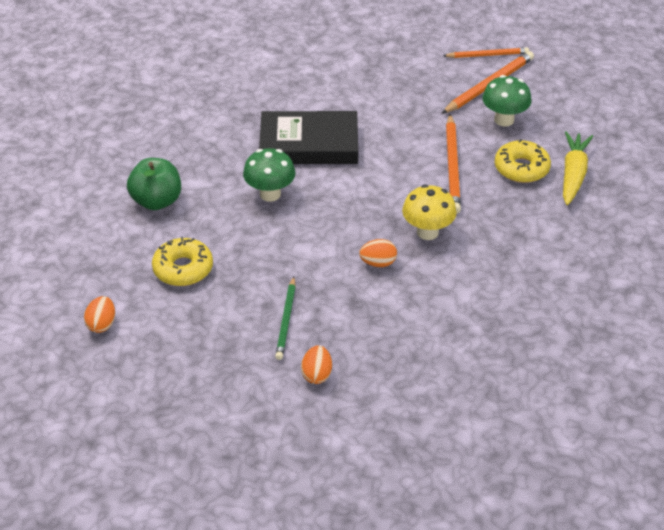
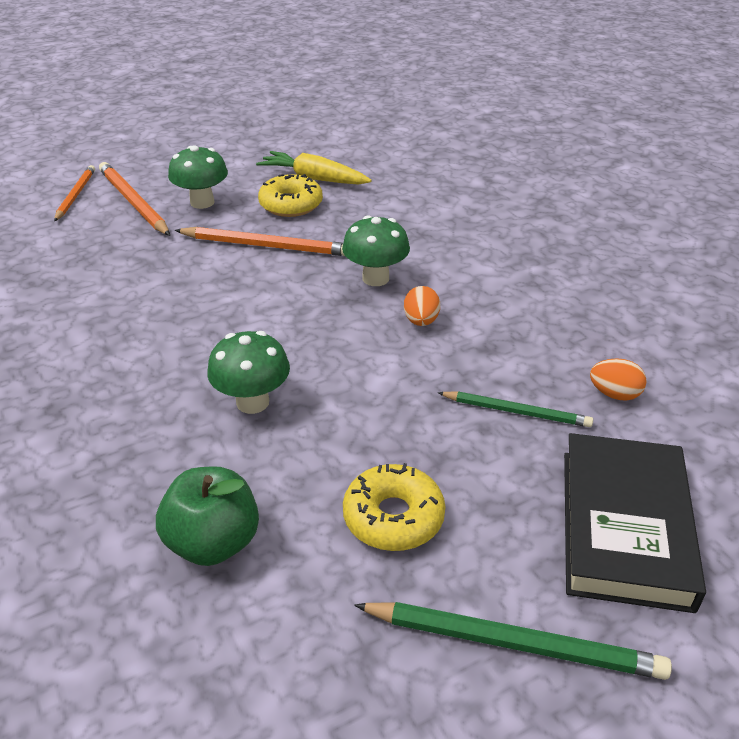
camera: 80 degrees left, 5 degrees down
(102, 324) = (513, 642): orange egg -> green pencil
(309, 144) = (160, 352): black book -> black book (625, 526)
(427, 232) = (375, 278): yellow mushroom -> green mushroom

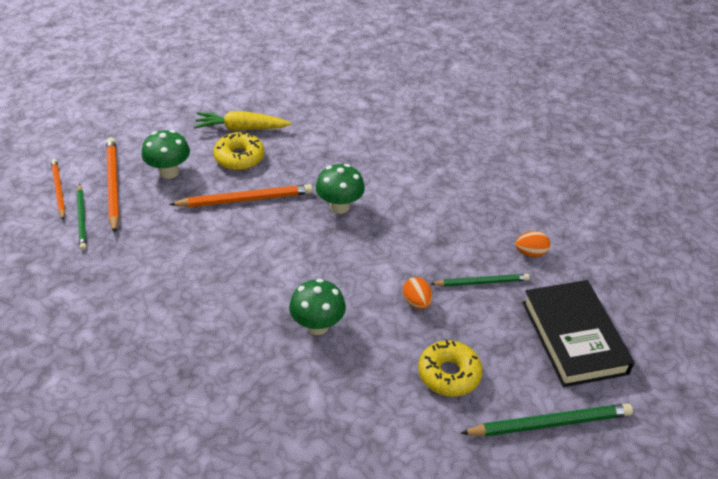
camera: 25 degrees left, 5 degrees up
(76, 225) = (82, 218): none -> green pencil
(133, 202) = (113, 185): orange pencil -> orange pencil turned 45 degrees clockwise
(213, 542) = (355, 425): green apple -> none
(421, 321) = (389, 233): orange egg -> orange egg (416, 302)

